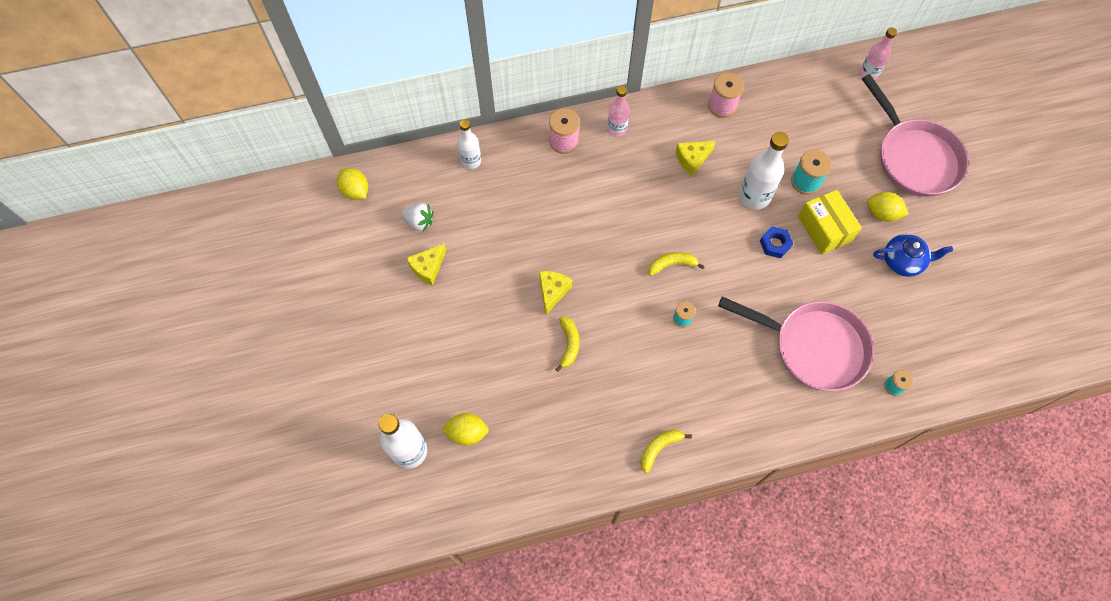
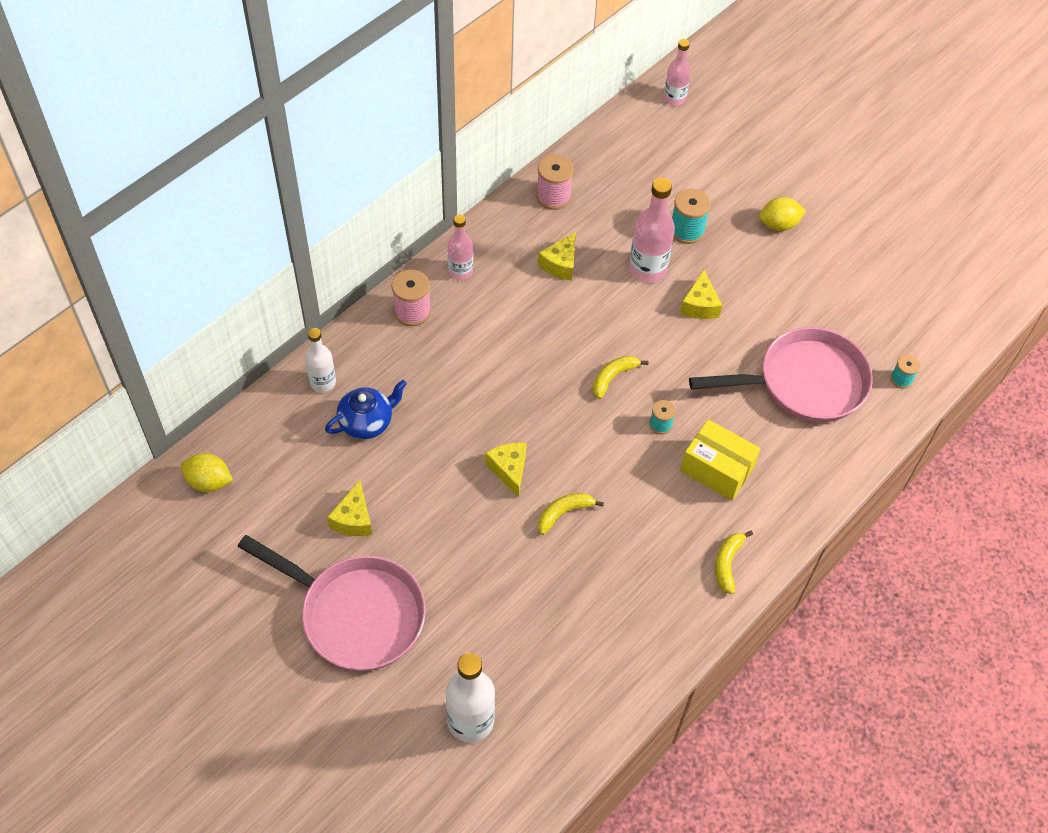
camera: 35 degrees left, 10 degrees down
(419, 221) = (308, 476): white strawberry -> none
(467, 433) = (520, 664): yellow lemon -> none
(569, 344) = (563, 513): yellow banana -> yellow banana turned 90 degrees counterclockwise
(754, 196) = (647, 269): white bottle -> pink bottle
(775, 244) = (700, 305): blue nut -> yellow cheese
(824, 229) = (736, 266): yellow box -> yellow box (717, 469)
(903, 261) = (829, 259): blue teapot -> blue teapot (367, 422)
(914, 157) = (771, 158): pink pan -> pink pan (356, 614)

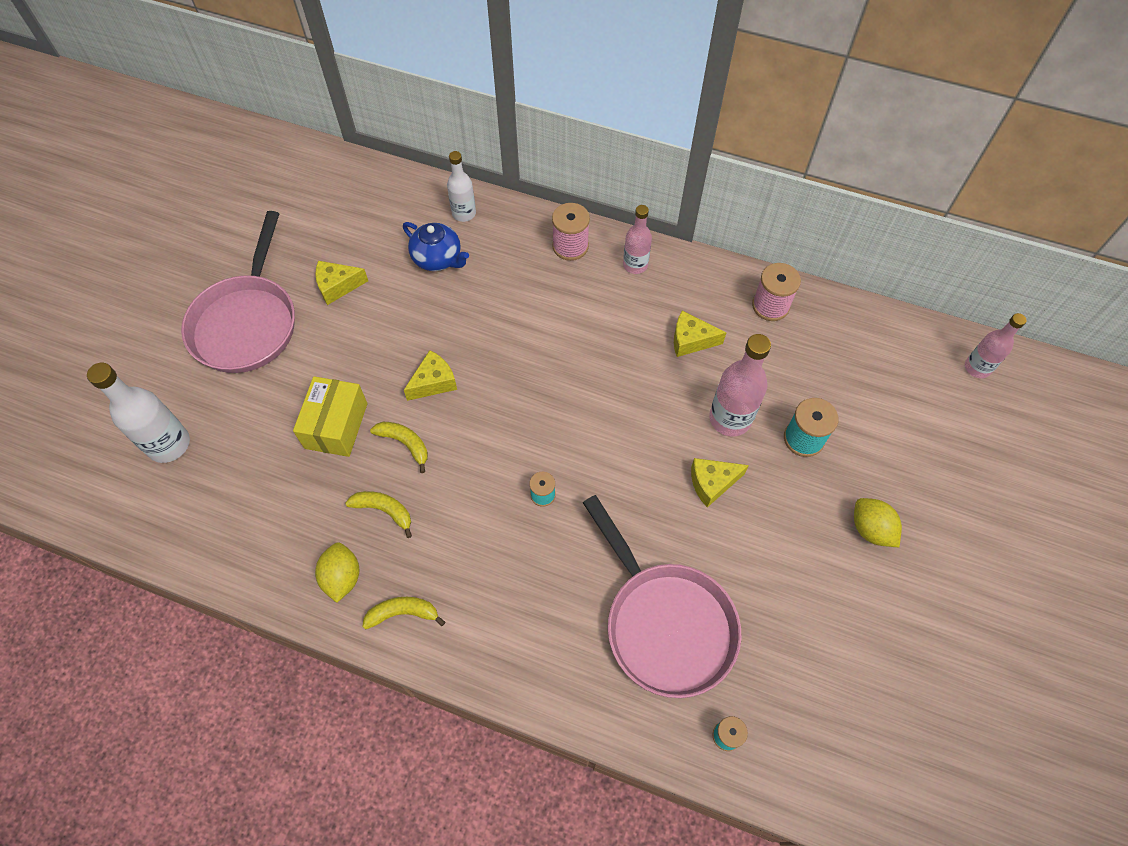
camera: 70 degrees right, 5 degrees up
(209, 482) = (336, 180): yellow lemon -> yellow lemon (342, 577)
(613, 377) = (579, 433): yellow banana -> yellow banana (384, 510)
(717, 469) = (512, 566): yellow box -> yellow box (336, 425)

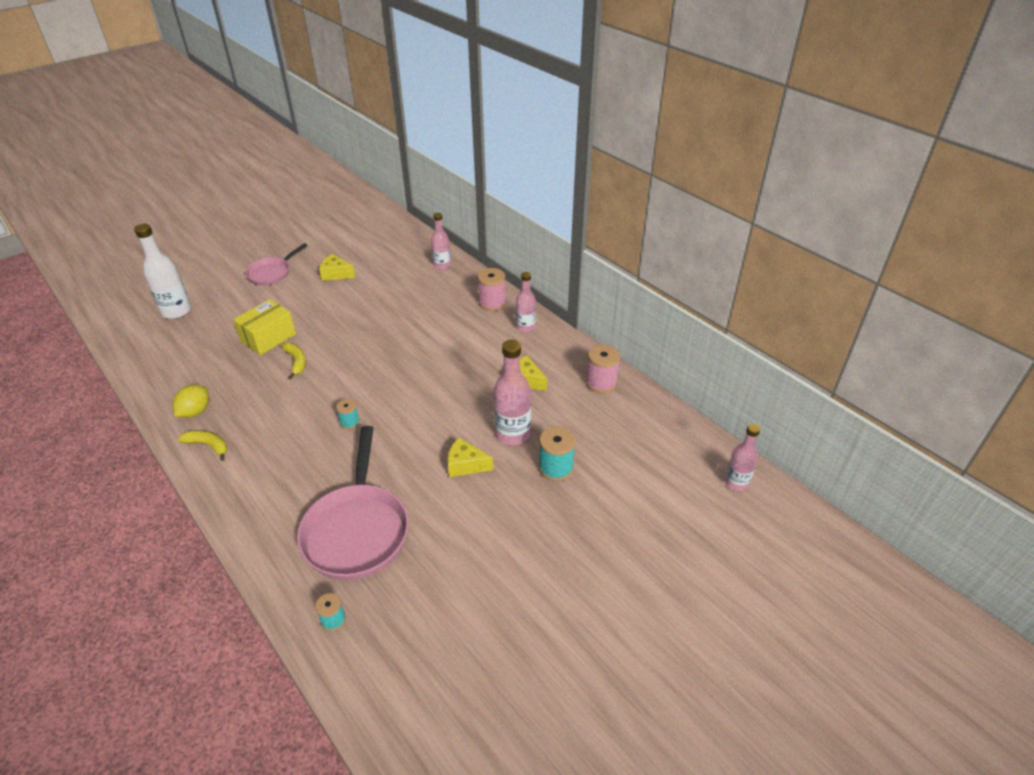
camera: 30 degrees right, 20 degrees down
(247, 323) = (271, 273): pink pan -> pink pan, size x0.57
(384, 510) = (251, 389): yellow banana -> none
(434, 382) = (343, 339): yellow cheese -> none
(438, 259) = (405, 281): blue teapot -> none
(464, 213) = (442, 265): white bottle -> pink bottle
(870, 529) = (557, 546): yellow lemon -> none

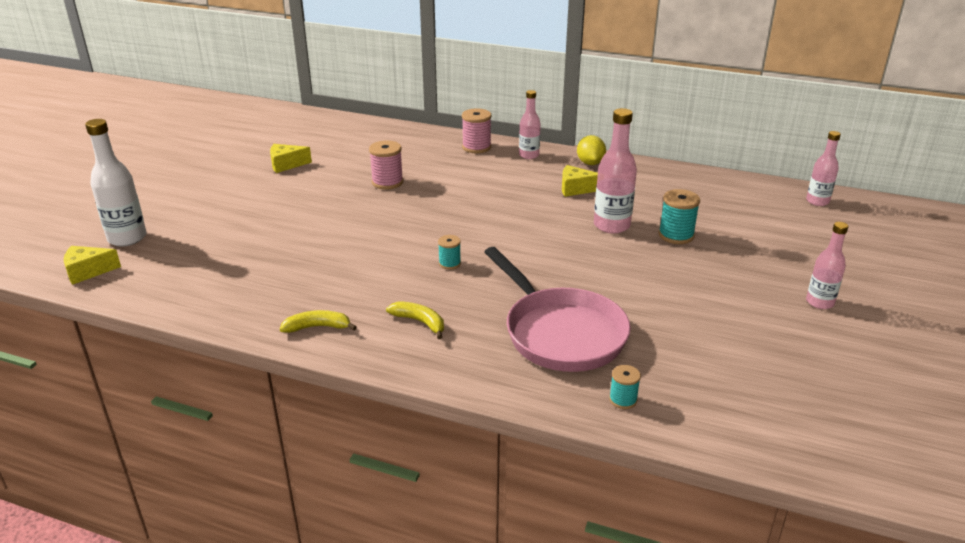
camera: 30 degrees left, 10 degrees down
(195, 412) = (265, 307): yellow lemon -> yellow lemon (590, 163)
(268, 338) = (273, 229): yellow box -> none
(271, 273) = (208, 181): pink pan -> none
(296, 362) = (331, 238): yellow banana -> yellow banana (420, 322)
(442, 265) = (392, 133): pink bottle -> pink bottle (819, 302)
(465, 465) = (598, 257): yellow cheese -> yellow cheese (88, 271)
(601, 383) = (640, 173): pink spool -> pink spool (387, 182)

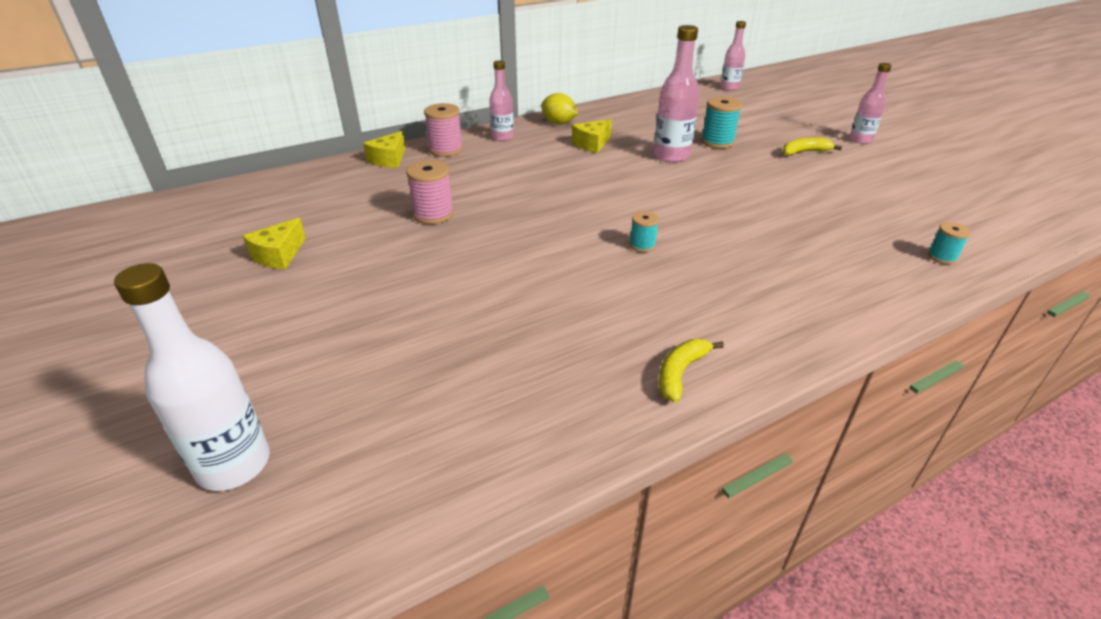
camera: 50 degrees left, 5 degrees up
(88, 271) = (269, 552): yellow cheese -> yellow cheese (389, 159)
(420, 322) = (734, 303): yellow banana -> yellow banana (804, 152)
(560, 333) = (819, 242): pink pan -> none

